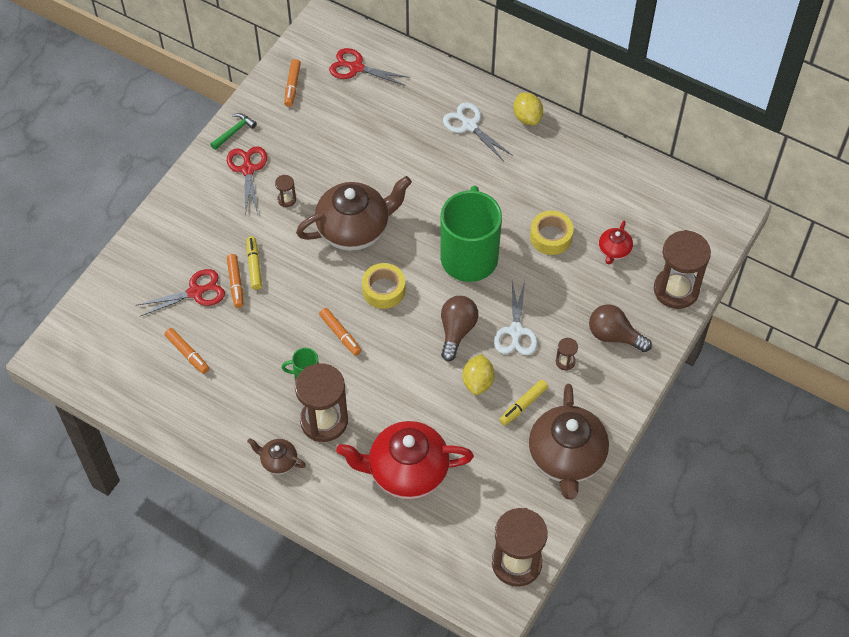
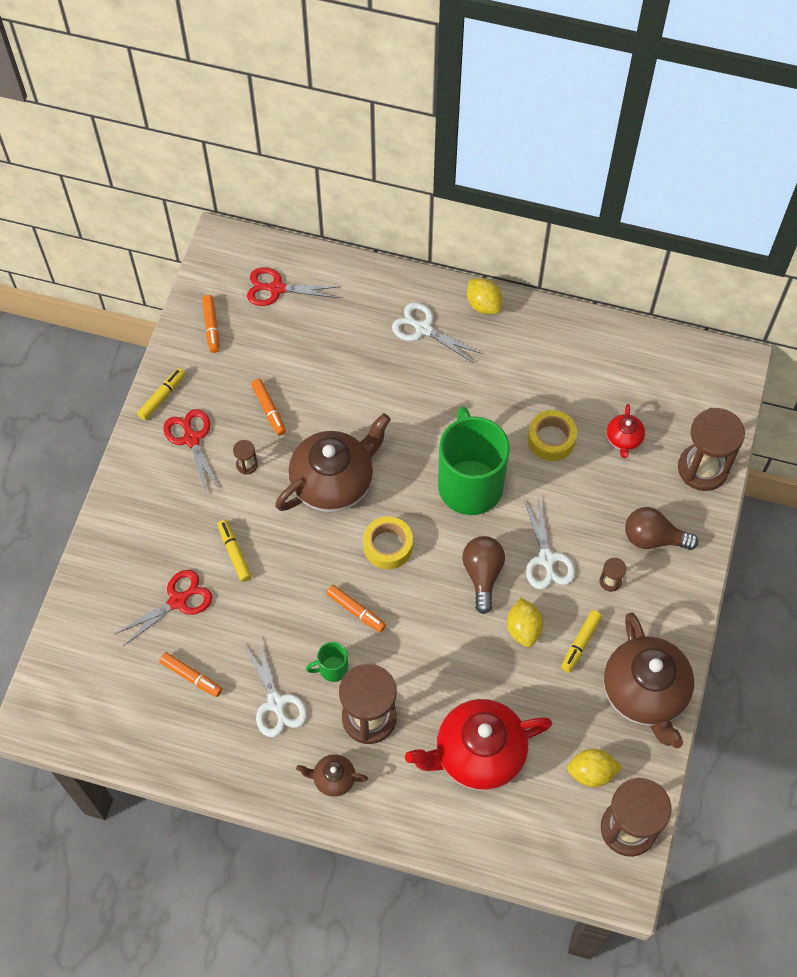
camera: 15 degrees left, 5 degrees up
(234, 131) = (162, 397): green hammer -> yellow marker
(235, 284) = (220, 579): orange marker -> orange marker (269, 410)
(250, 390) = (276, 703): none -> white scissors
(499, 510) = (591, 772): none -> yellow lemon

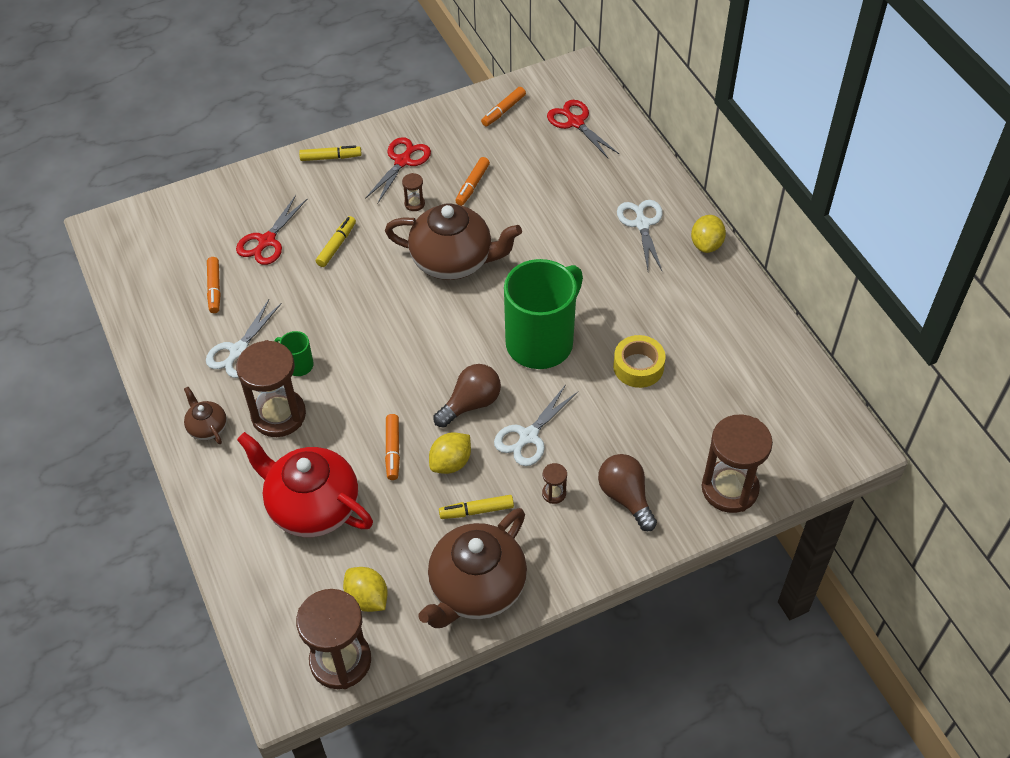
camera: 50 degrees right, 10 degrees down
(162, 397) = (418, 124): yellow marker -> yellow marker (331, 157)
(177, 601) = (267, 241): red scissors -> red scissors turned 105 degrees clockwise
(356, 611) = (360, 346): orange marker -> orange marker (392, 450)
(388, 546) = (434, 328): yellow tape -> none
(623, 439) = (693, 415): red teapot -> none

